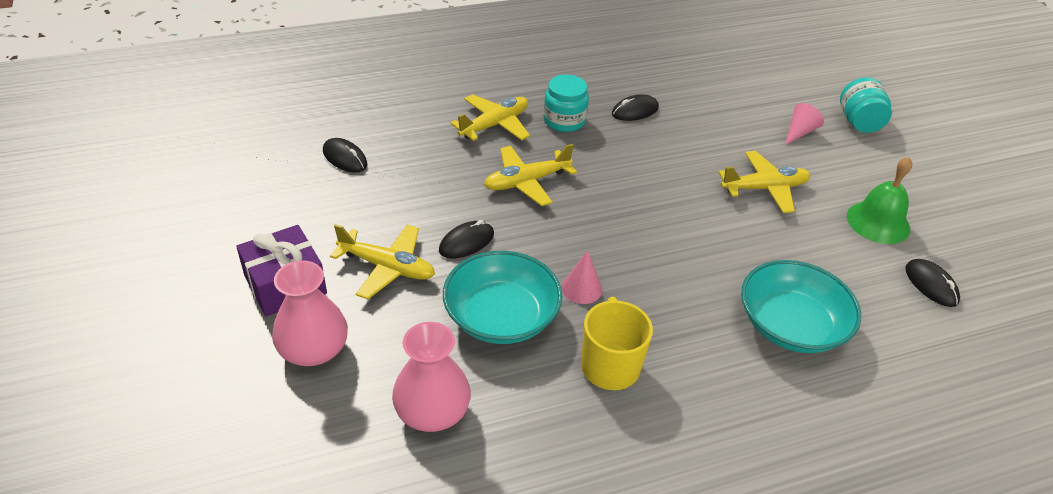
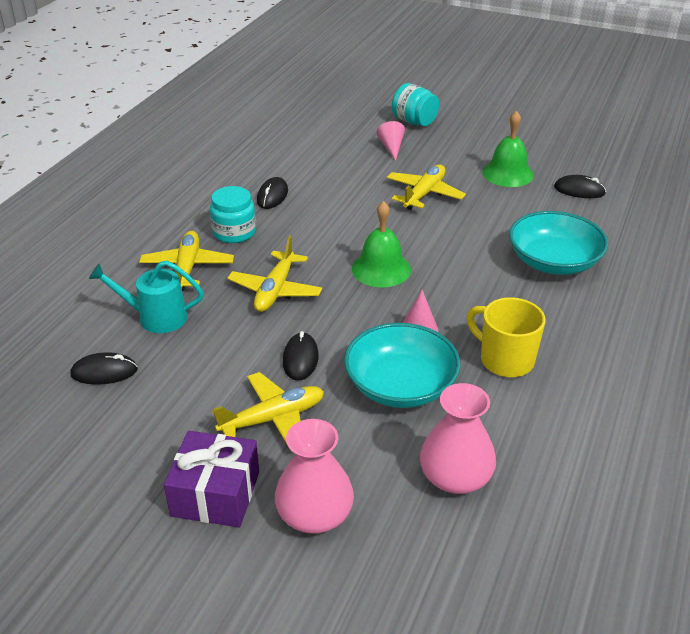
camera: 45 degrees left, 5 degrees down
(424, 145) = (155, 317): none -> turquoise watering can
(628, 222) = (381, 269): none -> green bell

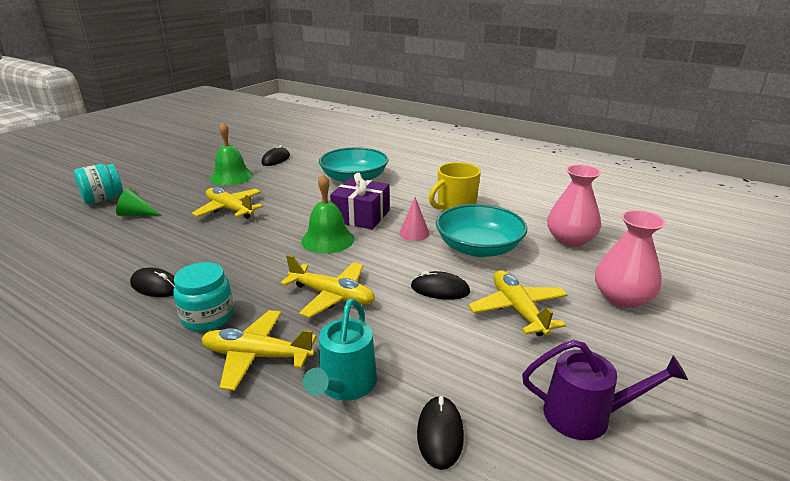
camera: 80 degrees left, 10 degrees down
(120, 459) = (586, 415): none -> purple watering can
(215, 494) = (616, 348): purple gift -> purple gift (361, 216)
(391, 147) = (136, 214): pink cone -> green cone

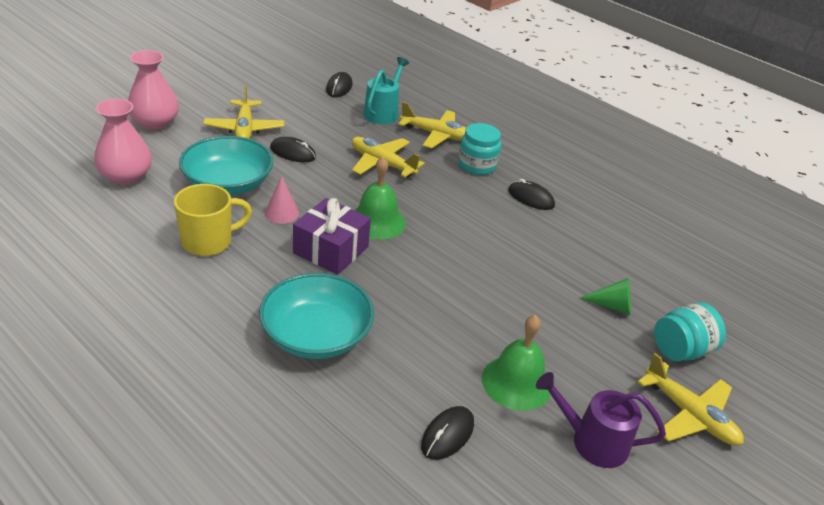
camera: 175 degrees left, 10 degrees up
(229, 209) = (495, 293): yellow plane -> yellow plane (689, 415)
(586, 415) = (258, 80): purple watering can -> purple watering can (592, 441)

